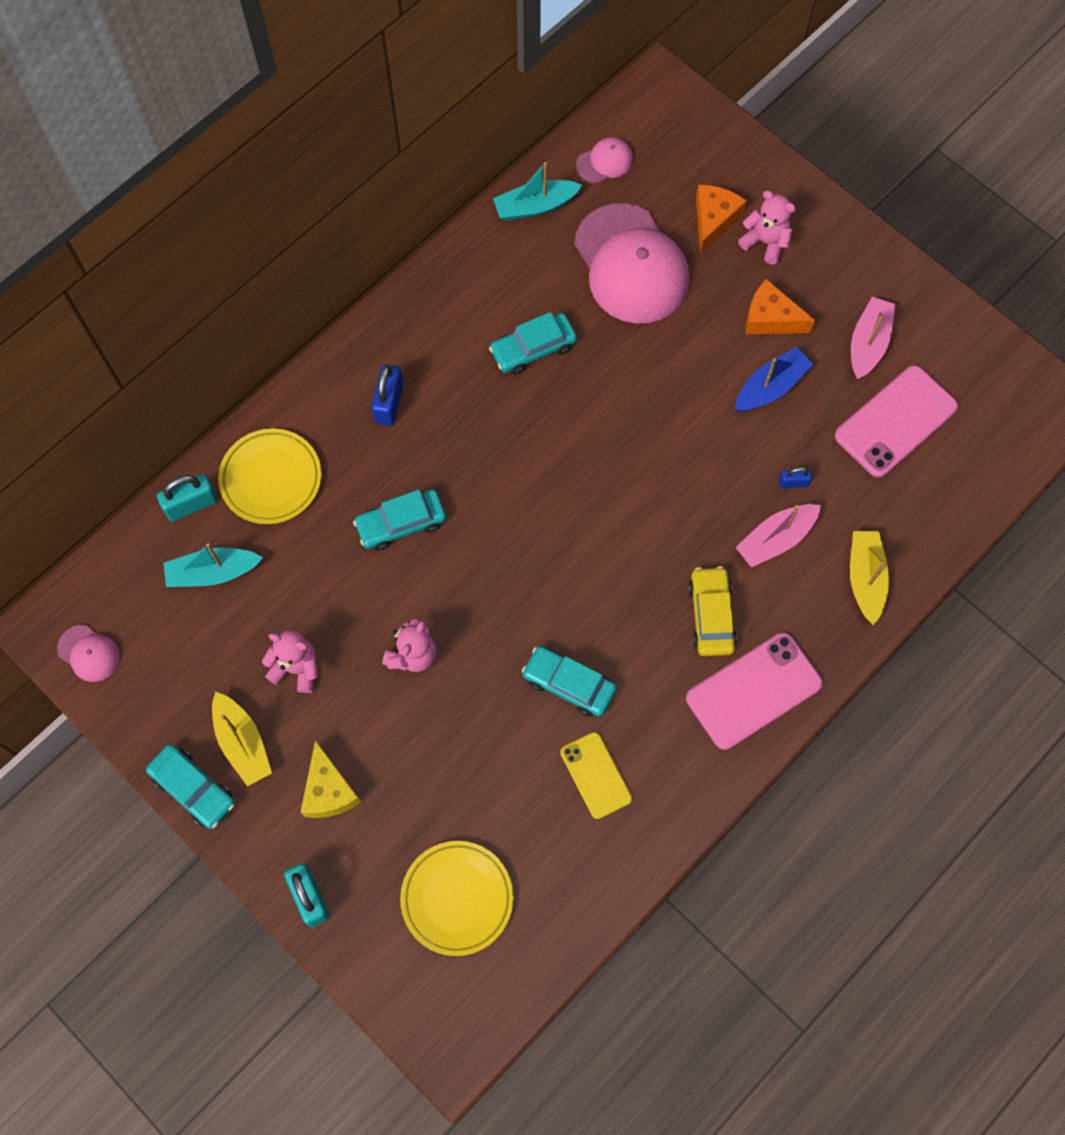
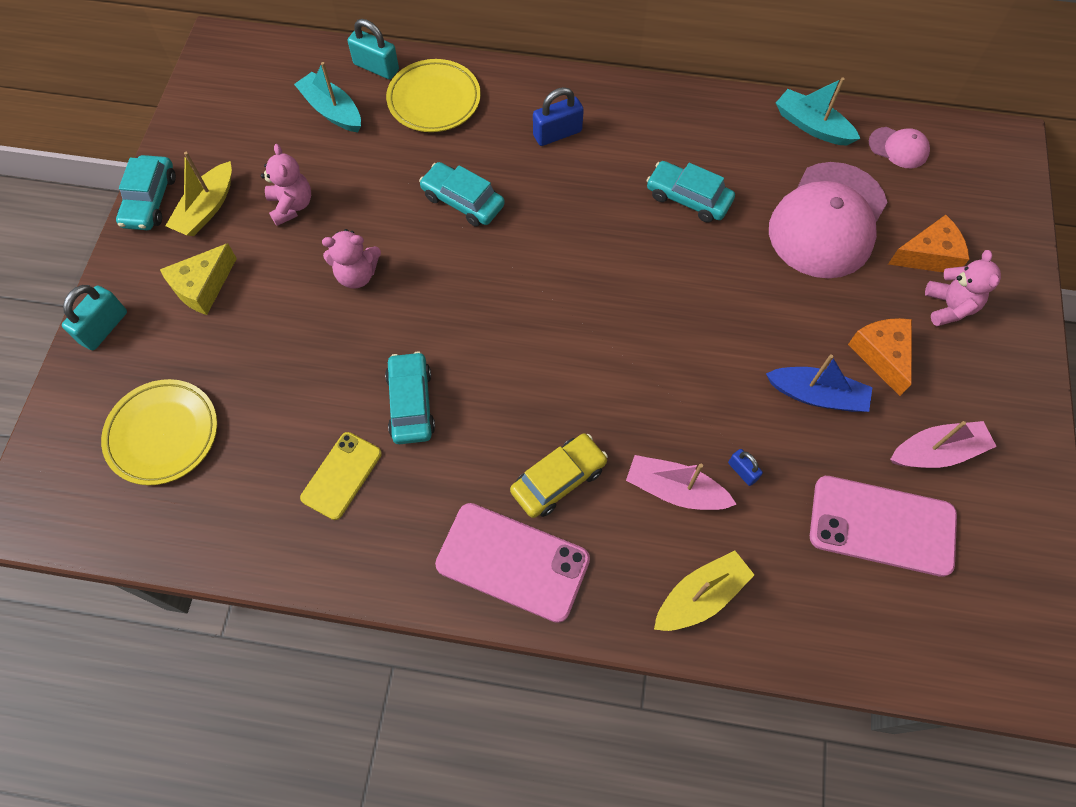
camera: 55 degrees right, 5 degrees down
(89, 653) = (217, 78): pink cap -> none

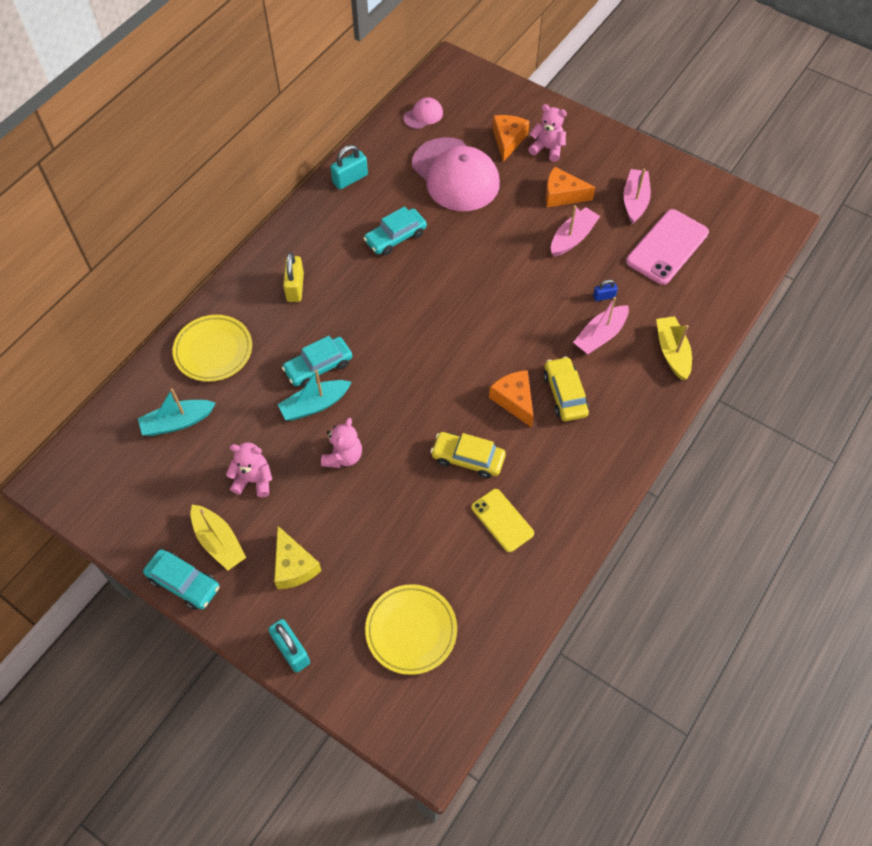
camera: 65 degrees left, 5 degrees down
(376, 67) = (154, 377): turquoise padlock -> turquoise padlock (350, 179)
(411, 403) = (468, 458): turquoise car -> yellow car
(513, 562) = (609, 441): pink phone -> none
(519, 423) = (514, 400): none -> orange cheese
(557, 133) = (295, 287): blue padlock -> yellow padlock
(812, 126) = (379, 148): turquoise boat -> turquoise boat (315, 405)
(817, 395) = (572, 238): blue boat -> pink boat

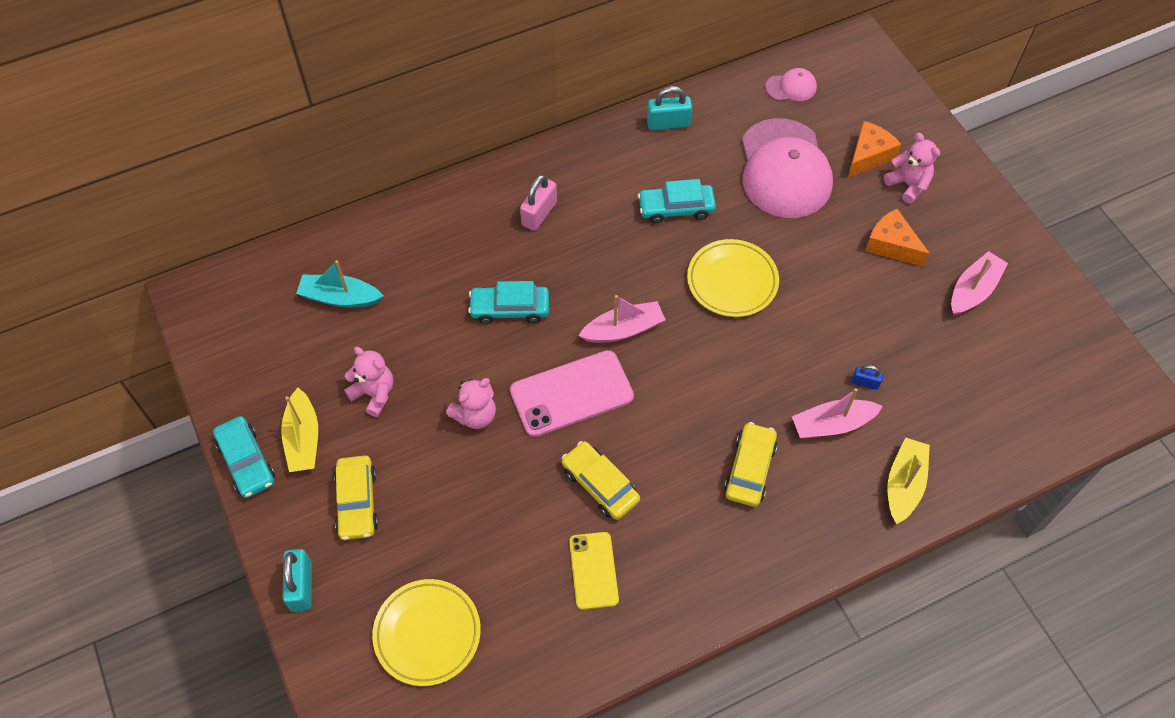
camera: 30 degrees right, 0 degrees up
(213, 351) = (418, 241): yellow plate -> yellow plate (732, 281)
(294, 566) = (357, 502): yellow cheese -> yellow car
(295, 287) = (539, 213): yellow padlock -> pink padlock
(315, 405) = (481, 347): turquoise boat -> none
(514, 400) = (690, 448): orange cheese -> none
(572, 238) = (872, 299): pink boat -> pink boat (623, 329)
(667, 247) = (977, 361): pink phone -> pink phone (571, 394)

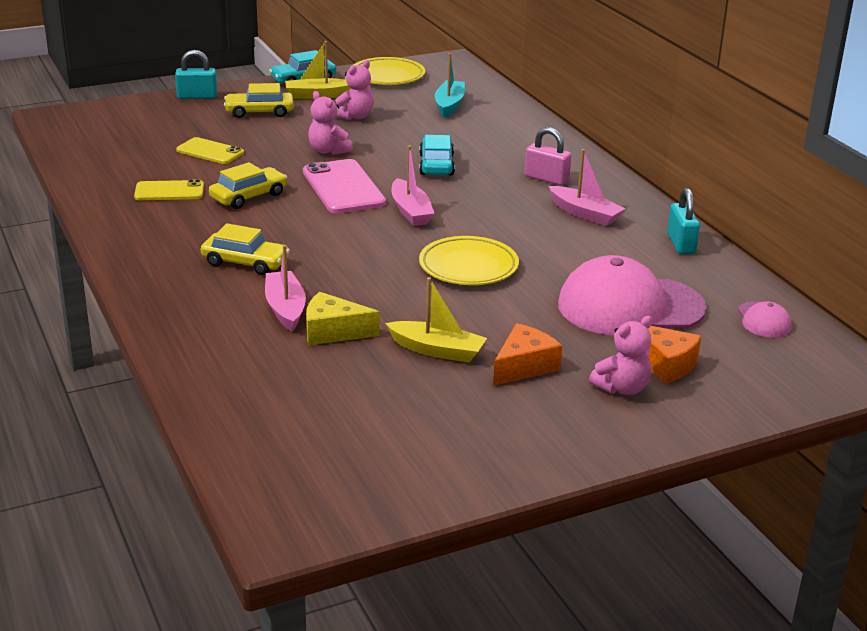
camera: 90 degrees right, 30 degrees down
(427, 634) = (142, 134): yellow plate -> yellow plate (387, 76)
(481, 543) = (210, 151): none -> yellow phone
(676, 208) = (562, 242): turquoise car -> none
(865, 382) = (333, 332): blue padlock -> yellow cheese
(904, 484) = (204, 343): yellow boat -> yellow boat (437, 350)
(973, 290) = (457, 418): pink boat -> pink boat (585, 214)

